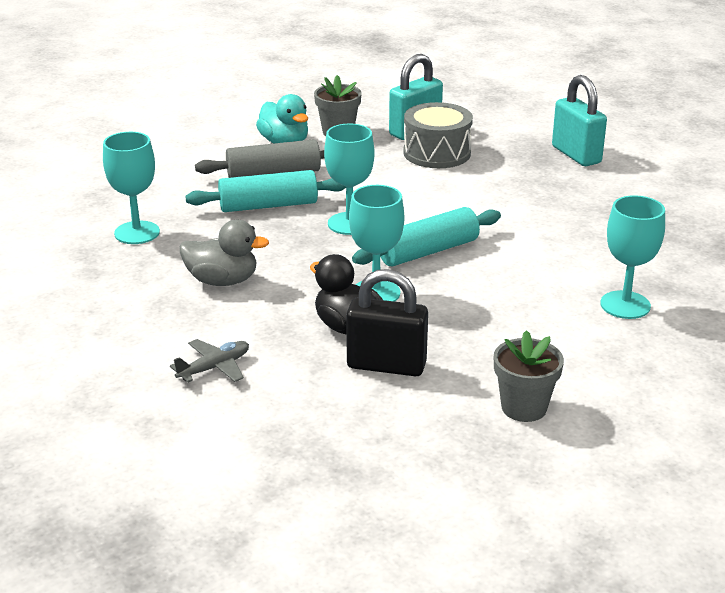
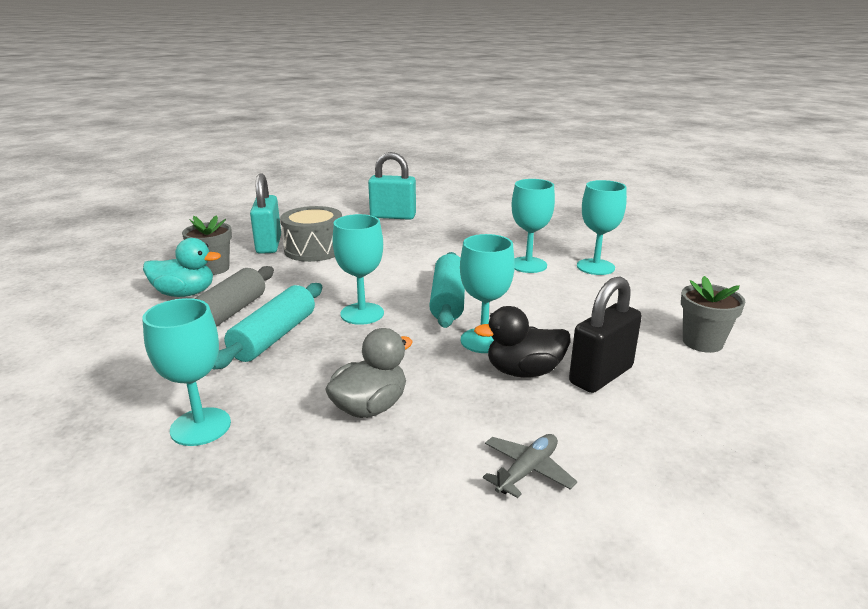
camera: 55 degrees left, 5 degrees down
(214, 368) = (527, 471): grey plane -> grey plane turned 45 degrees clockwise
(569, 266) = (528, 265): none -> turquoise goblet

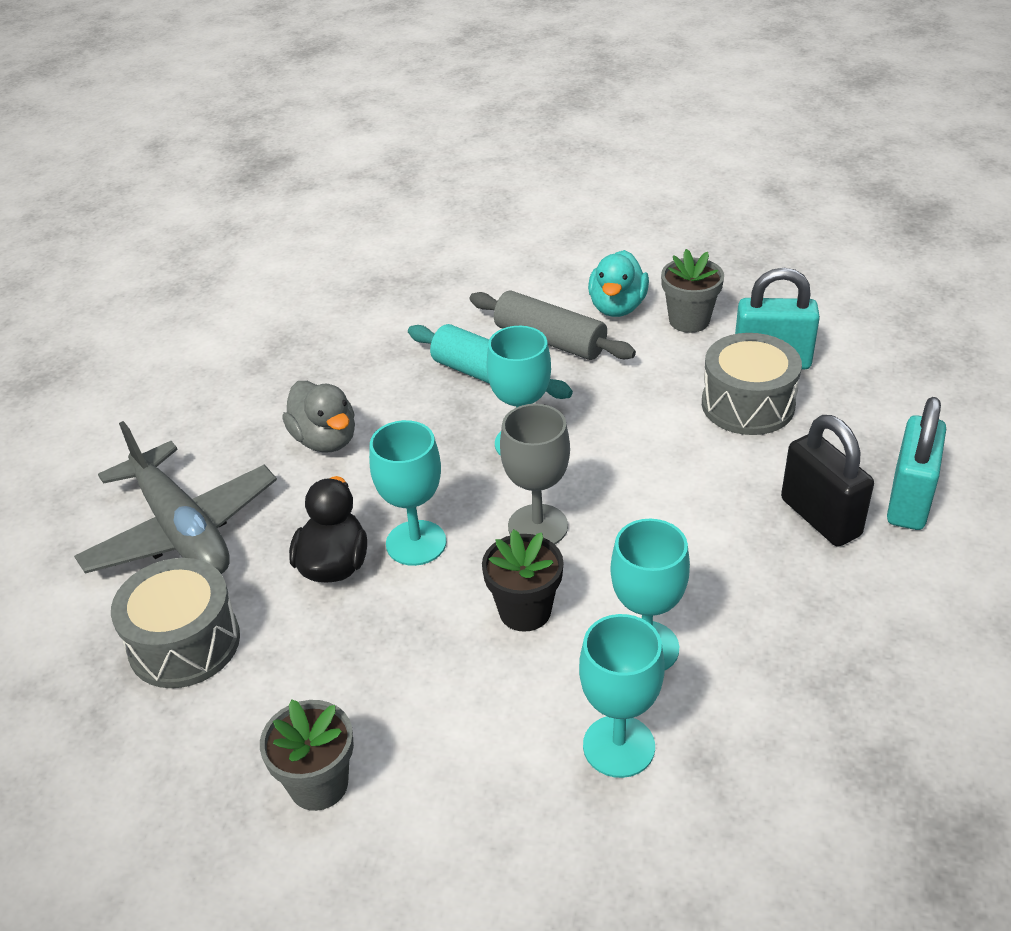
camera: 105 degrees right, 15 degrees up
(200, 427) = (346, 343): turquoise goblet -> none
(448, 300) = (538, 526): turquoise rolling pin -> grey goblet
(523, 297) = (525, 611): none -> black flower pot
(527, 471) = (182, 530): grey plane -> grey plane, size x2.19
(601, 375) = (294, 633): black padlock -> black padlock (820, 517)
(651, 428) = (184, 643): none -> grey drum

